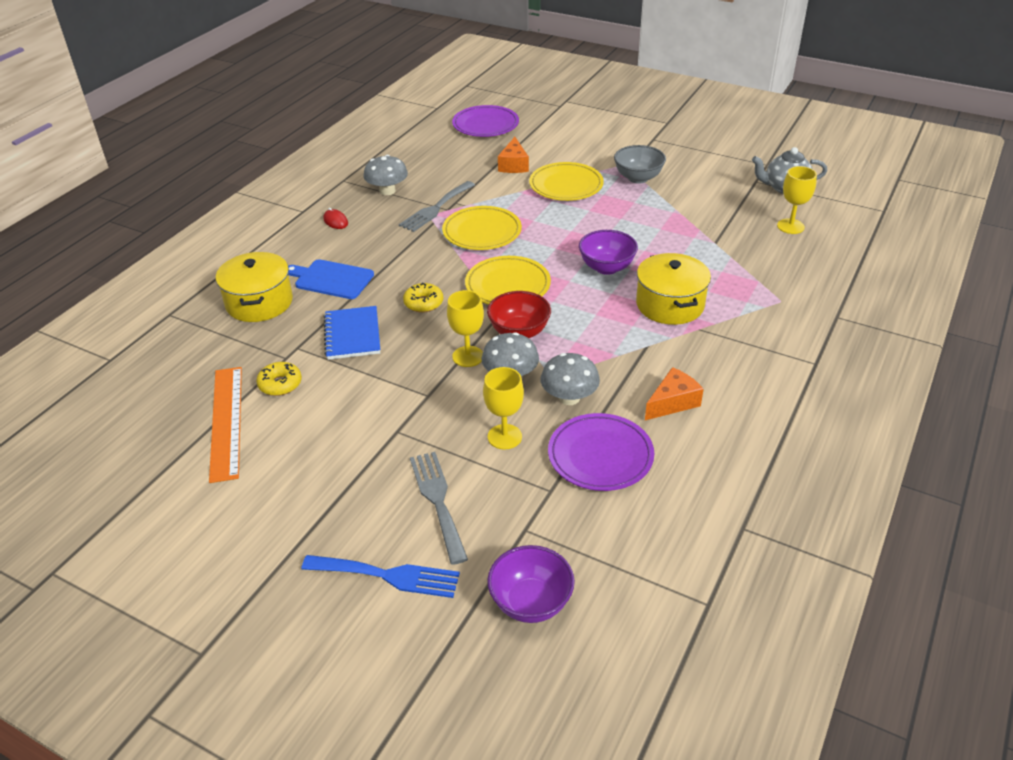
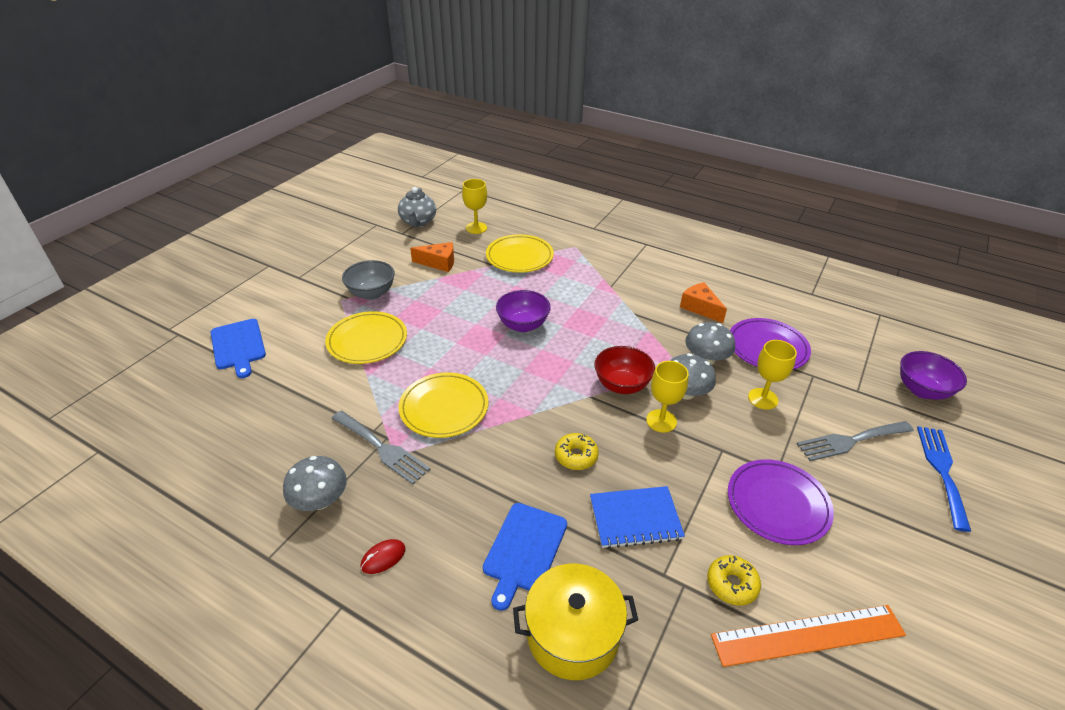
camera: 90 degrees left, 0 degrees up
(485, 125) = (186, 400): purple plate -> purple plate (777, 504)
(507, 285) = (546, 390): yellow plate -> yellow plate (519, 256)
(513, 165) = (305, 378): orange cheese -> orange cheese (439, 263)
(549, 131) = (238, 346): none -> blue cutting board
(670, 304) = (579, 296): yellow pot -> none

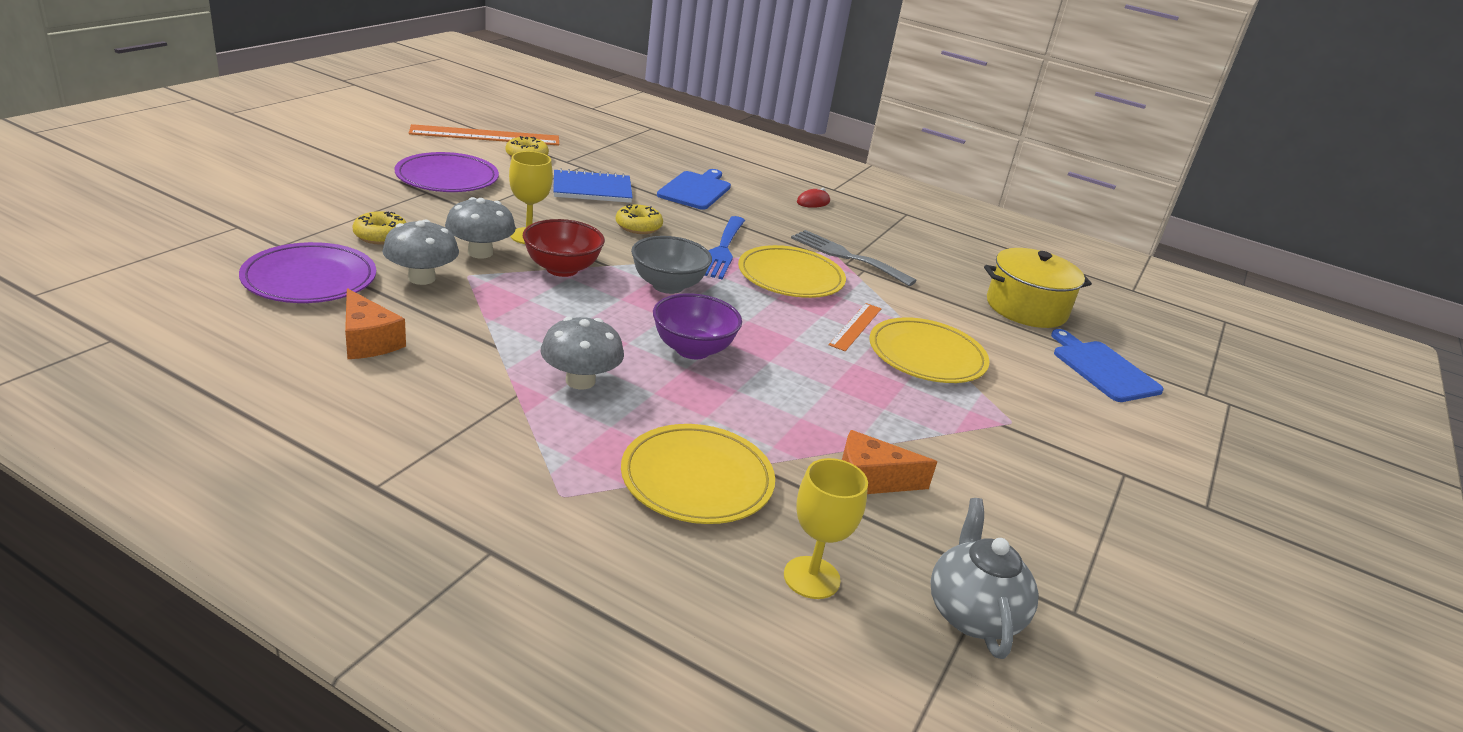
camera: 175 degrees right, 10 degrees down
(320, 500) = (886, 234): grey mushroom -> grey mushroom (580, 381)
(371, 293) = (967, 427): grey bowl -> grey bowl (668, 286)
(408, 360) = (855, 326): none -> orange ruler
(573, 634) = (661, 159): yellow pot -> yellow pot (1026, 308)
(763, 399) = (381, 236): yellow goblet -> yellow donut
(850, 441) = (314, 196): grey fork -> none
(922, 390) = (144, 215): purple bowl -> none
(942, 471) = (241, 169): blue fork -> blue fork (722, 250)

